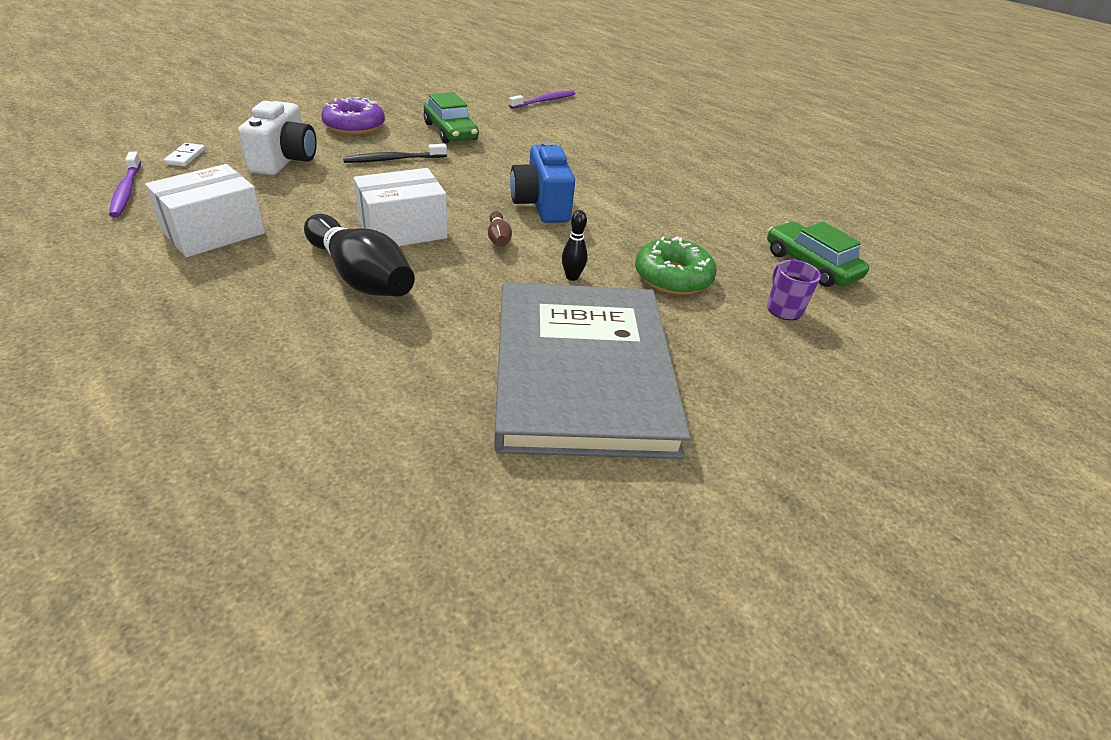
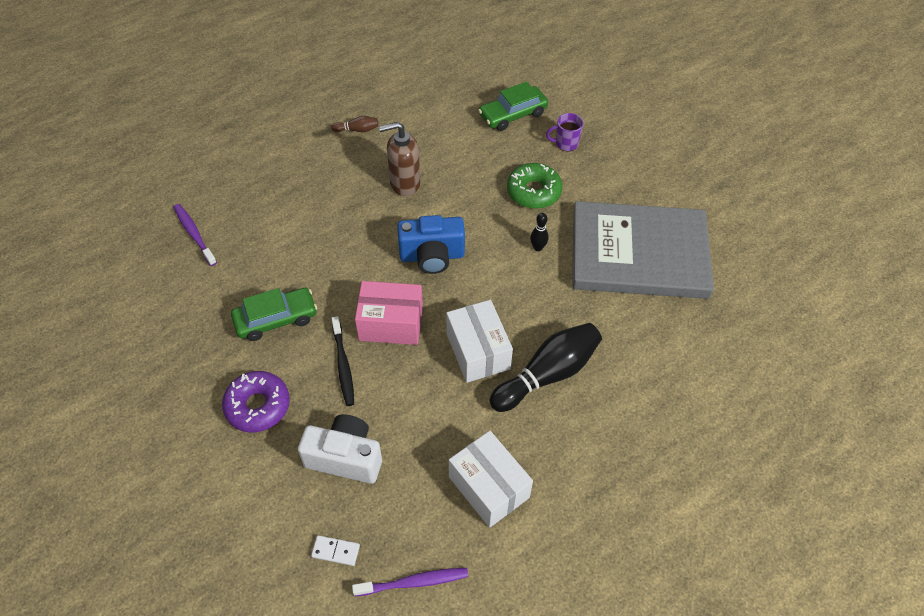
camera: 80 degrees left, 15 degrees up
(444, 182) = (391, 323): none -> pink box
(498, 238) = (487, 288): brown bowling pin -> brown bowling pin (357, 130)
(646, 190) = (404, 183): none -> brown soap dispenser

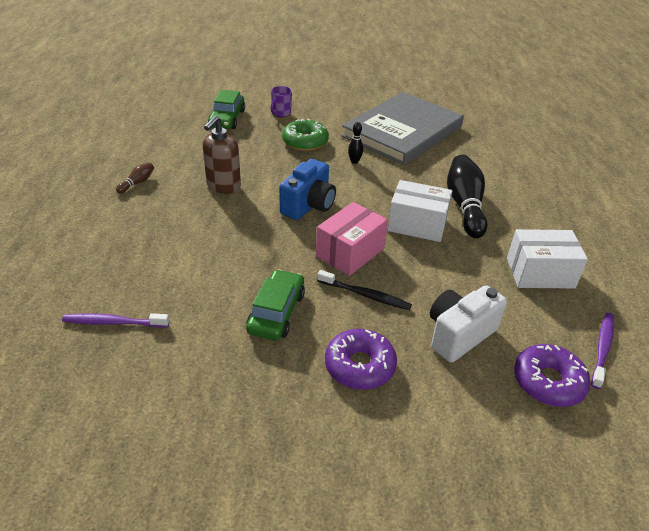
camera: 55 degrees left, 15 degrees down
(335, 551) = (548, 382): white domino -> purple donut

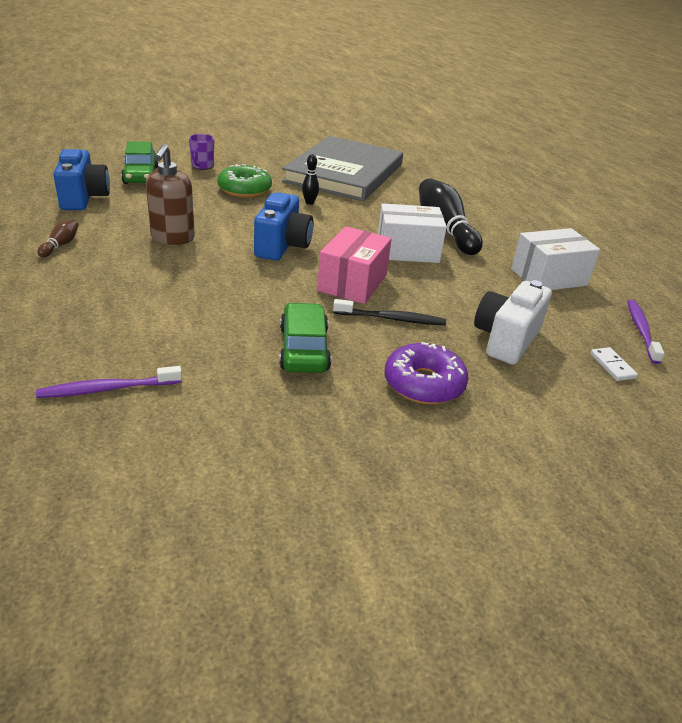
camera: 20 degrees left, 5 degrees down
(173, 138) = (83, 198): none -> blue camera
(548, 382) = (612, 366): purple donut -> white domino

